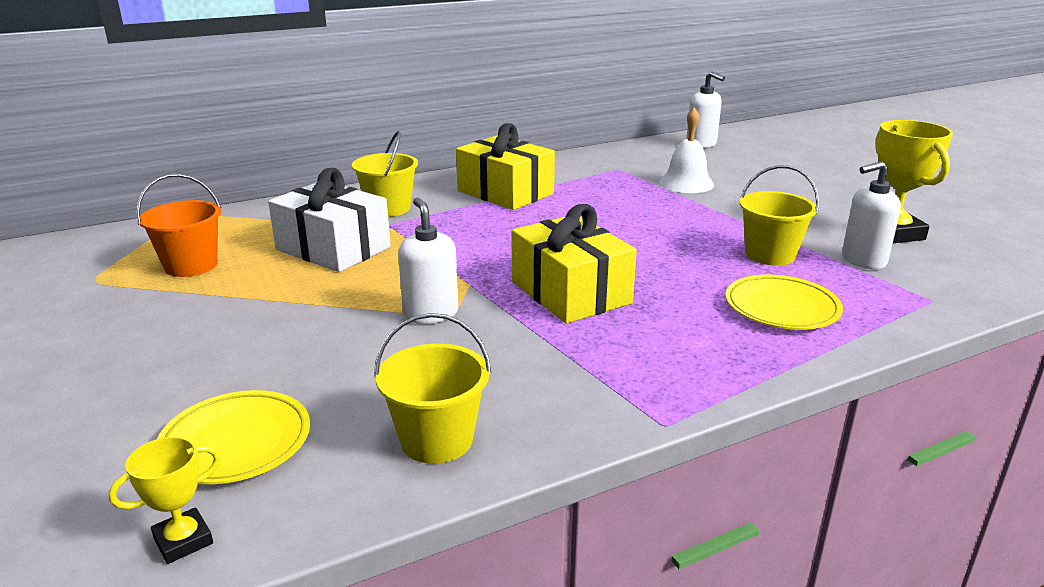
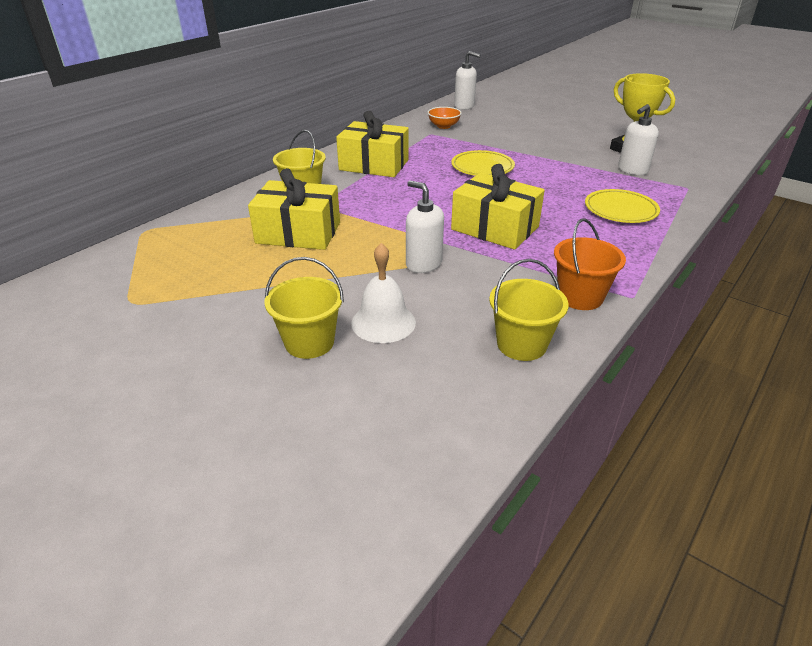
camera: 25 degrees left, 10 degrees up
(183, 541) = (443, 457): yellow trophy -> none
(191, 265) = (200, 271): orange bucket -> orange bucket (580, 297)
(236, 442) = (399, 386): yellow plate -> yellow plate (482, 167)
(333, 248) = (298, 233): white gift -> yellow gift
(645, 163) = (443, 126): none -> orange bowl
(686, 183) = (484, 137): white bell -> white bell (383, 322)
(770, 255) = (581, 177): yellow bucket -> yellow bucket (309, 342)

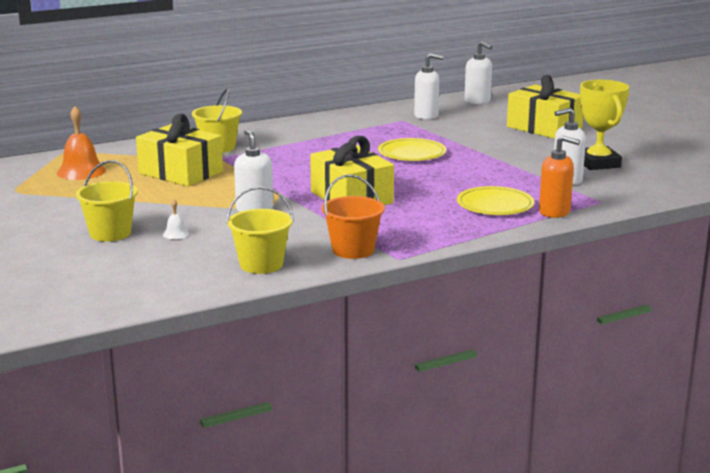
camera: 25 degrees right, 15 degrees down
(187, 254) = (81, 171): none -> orange bell
(374, 165) = (309, 137): yellow gift -> yellow gift (544, 128)
(383, 322) = (176, 234): white bell -> white bell, size x0.48
(443, 126) = (426, 116): orange bowl -> white soap dispenser
(673, 206) = (554, 212): none -> orange soap dispenser

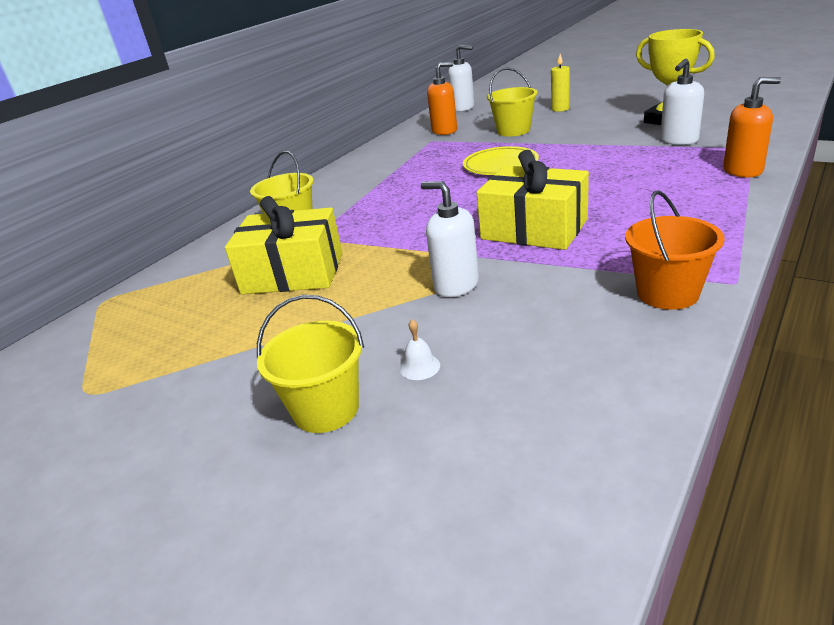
camera: 25 degrees left, 10 degrees up
(81, 171) = (157, 321): orange bell -> none
(261, 264) = (611, 367): yellow bucket -> yellow bucket (513, 131)
(426, 116) = (445, 131): white soap dispenser -> orange soap dispenser
(495, 205) = (681, 184): yellow plate -> none
(544, 128) = (560, 109): yellow gift -> yellow candle

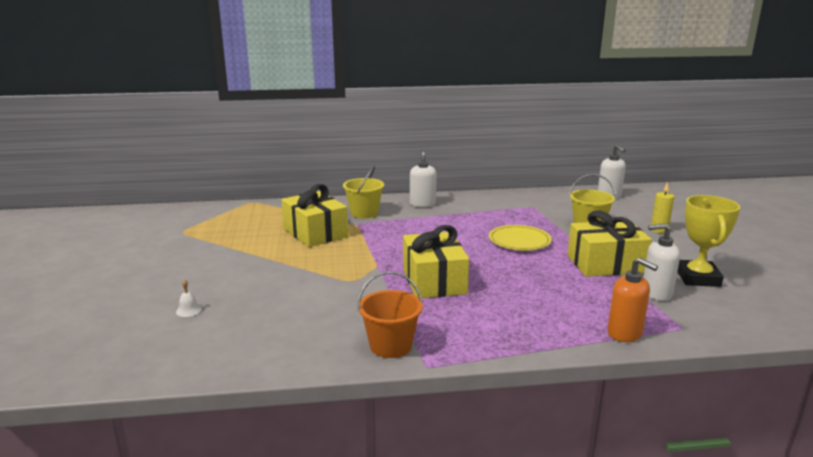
camera: 45 degrees right, 10 degrees down
(326, 409) = (206, 286): yellow bucket -> none
(420, 367) = (255, 296): white bell -> white bell (189, 310)
(445, 131) = (556, 204): orange soap dispenser -> none
(456, 285) = (342, 279): white soap dispenser -> white soap dispenser (422, 204)
(599, 144) = (605, 264): none -> yellow gift

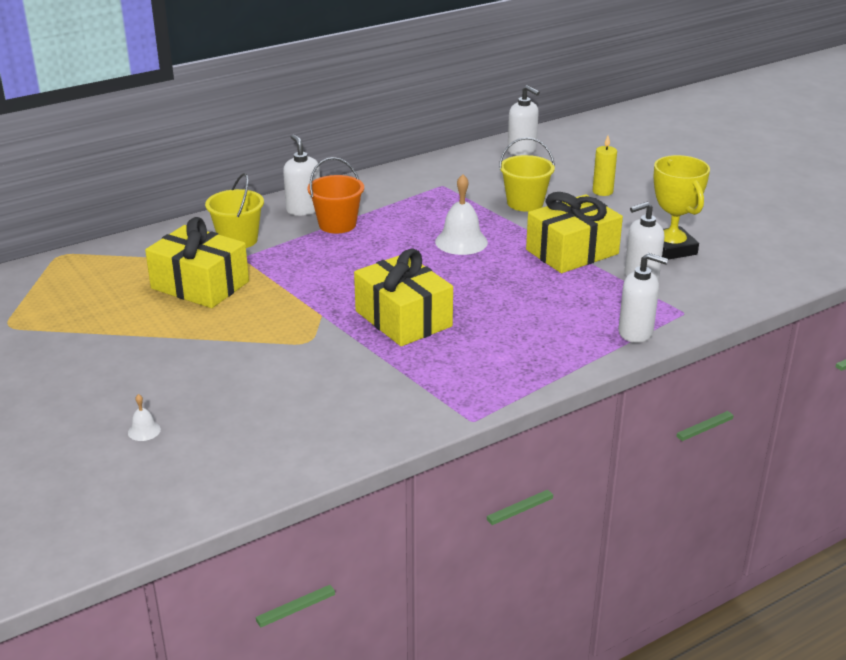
camera: 25 degrees left, 10 degrees up
(390, 346) = (418, 409): orange bucket -> orange bucket (337, 224)
(519, 241) = (461, 242): yellow plate -> white bell
(625, 333) = (636, 332): orange soap dispenser -> white soap dispenser

